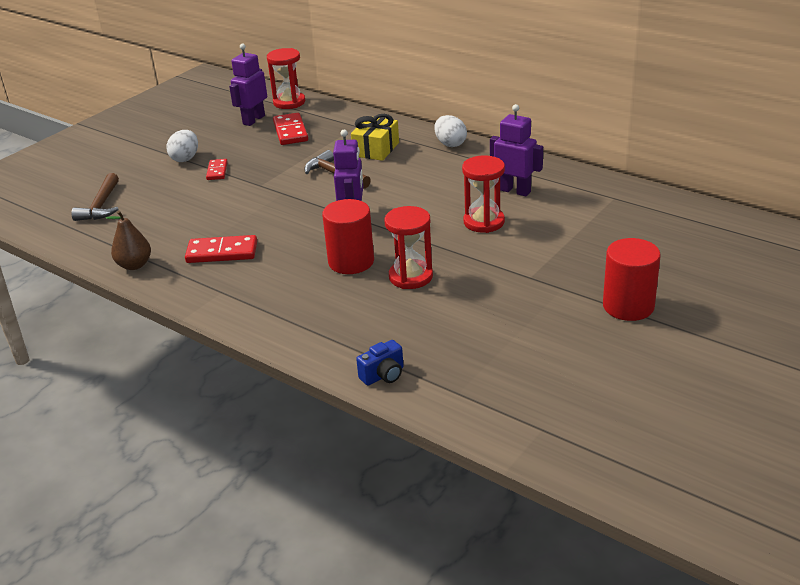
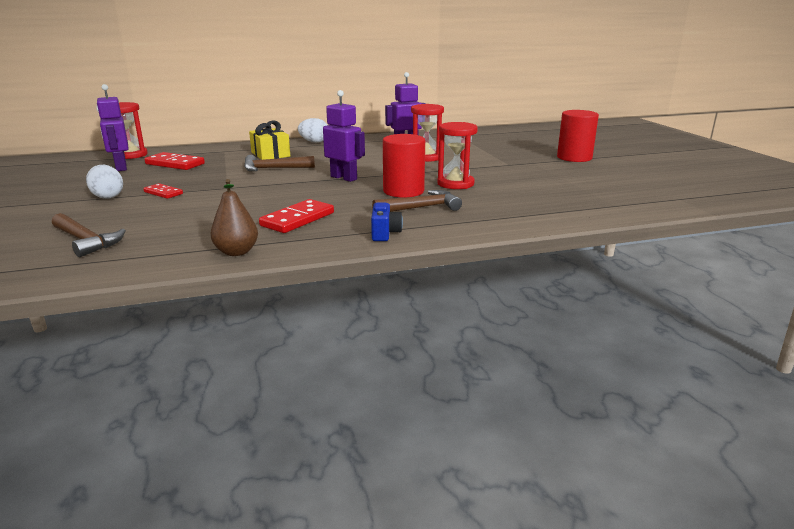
camera: 55 degrees left, 10 degrees down
(314, 291) = (421, 208): none -> brown hammer
(383, 375) = (567, 216): blue camera -> blue camera (385, 234)

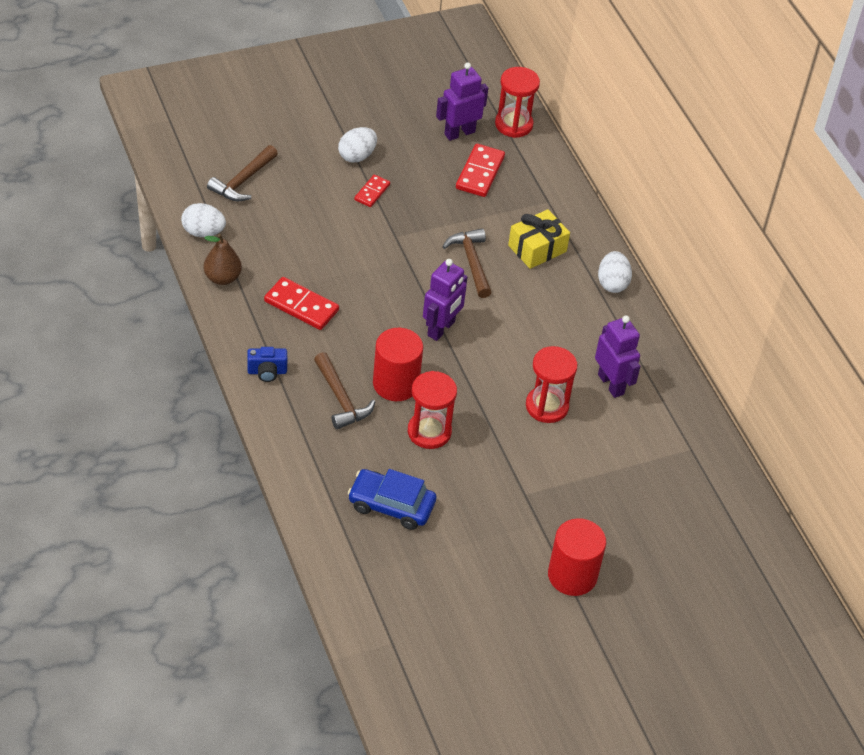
camera: 80 degrees right, 25 degrees up
(152, 261) = (203, 232): none -> white egg
(538, 195) = (391, 505): none -> blue car

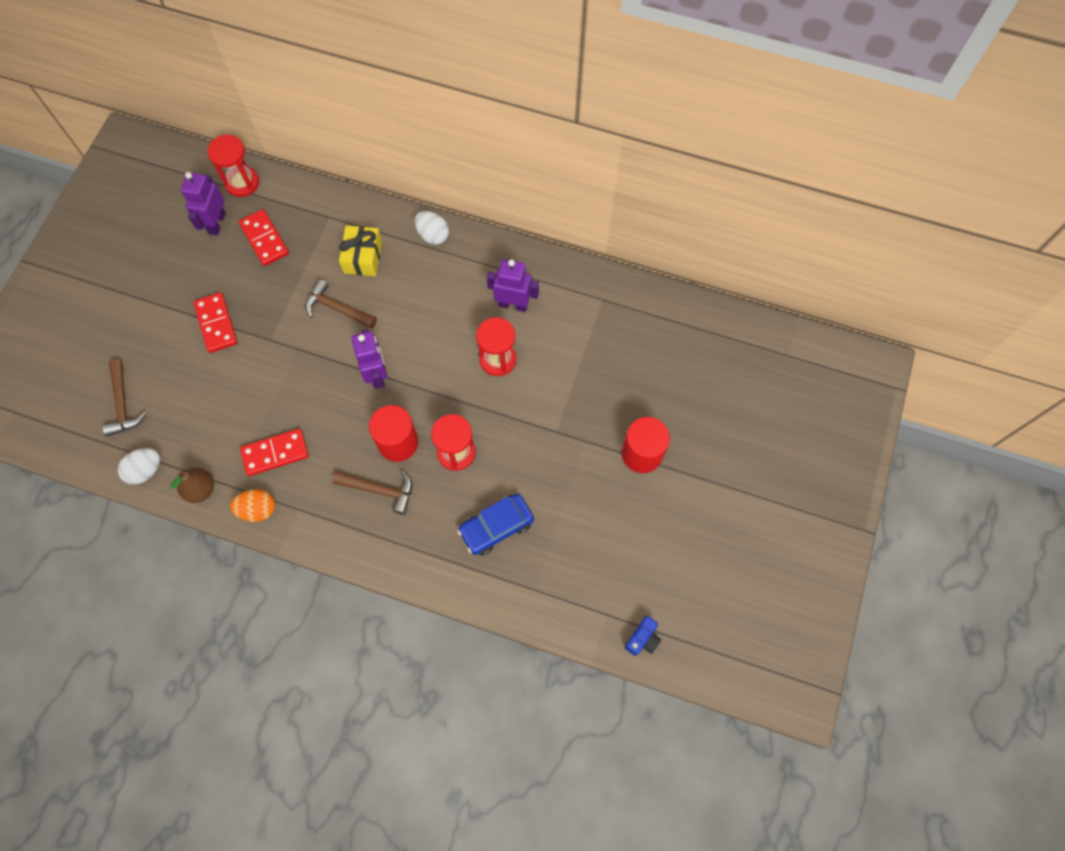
camera: 45 degrees left, 20 degrees up
(242, 327) = (258, 509): none -> orange egg
(267, 372) = (313, 523): blue camera -> blue camera (642, 639)
(357, 156) = (173, 307): white egg -> none
(372, 192) = (216, 324): red domino -> red domino, size x1.66

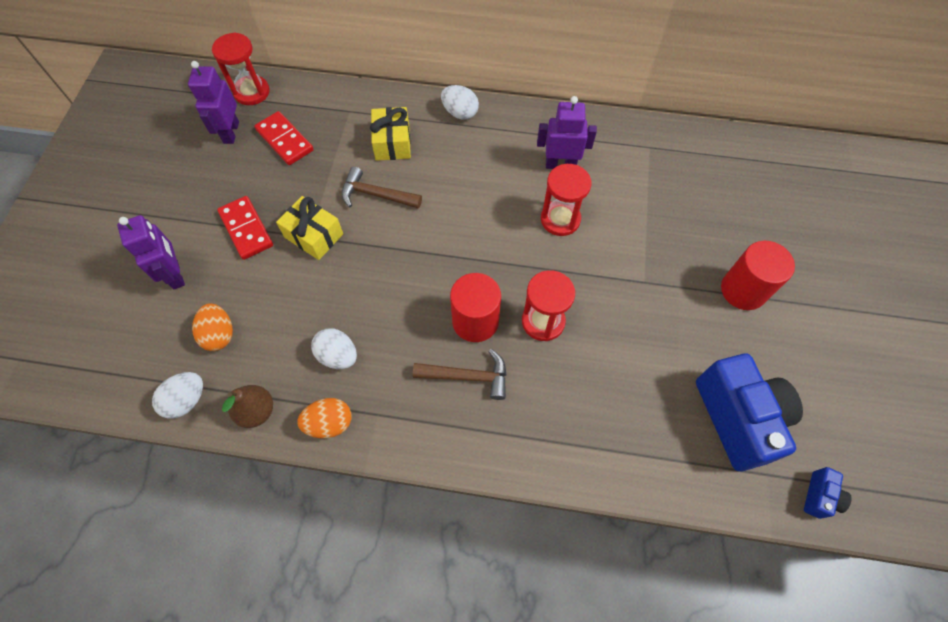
camera: 10 degrees left, 5 degrees down
(123, 404) = (150, 330): brown hammer -> none
(179, 418) = (219, 334): none -> orange egg
(274, 339) = (314, 236): none -> yellow gift
(275, 453) = (338, 356): red domino -> white egg
(377, 374) = (434, 254): purple robot -> purple robot (176, 274)
(496, 527) = (611, 395): blue car -> none
(597, 564) = (737, 418): none -> blue camera

